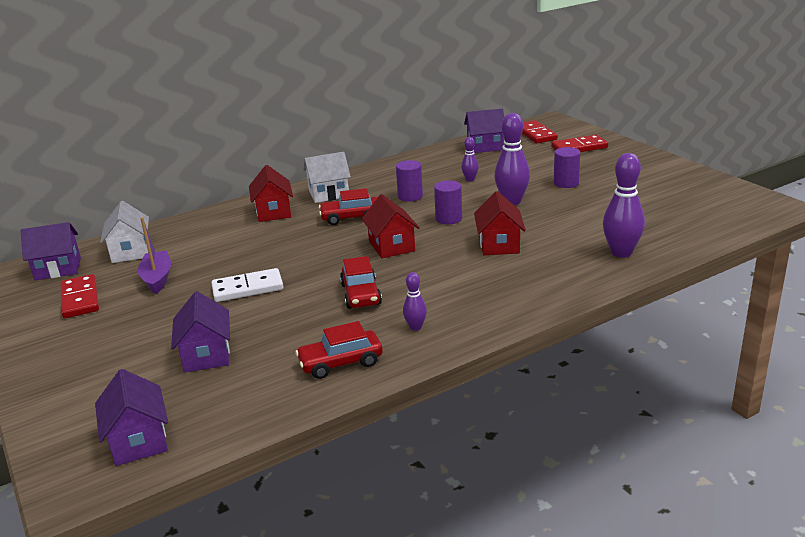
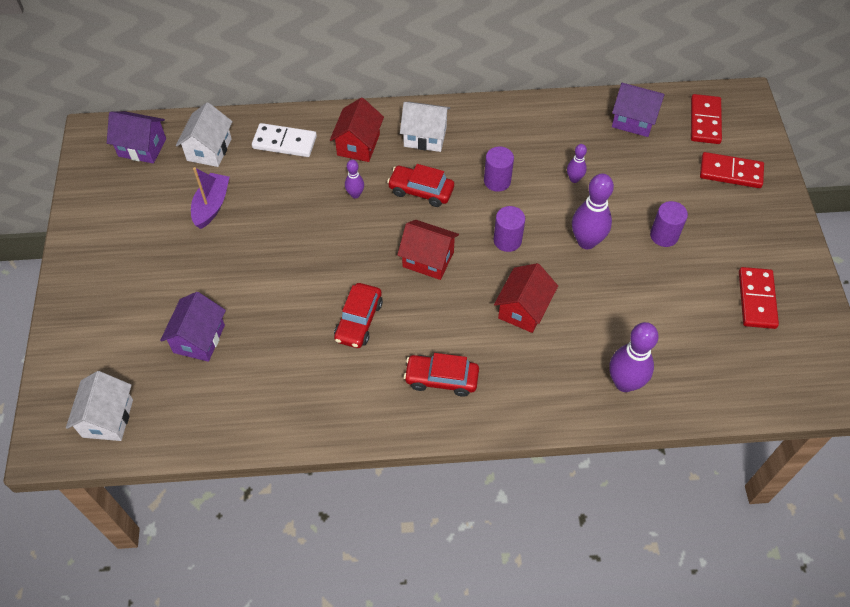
camera: 25 degrees right, 30 degrees up
(80, 299) = (141, 205): red domino -> red domino (757, 299)
(139, 441) = (108, 418): purple house -> white house
(247, 288) = (274, 260): white domino -> white domino (284, 142)
(341, 363) = (290, 406): red car -> red car (441, 379)
(391, 246) = (428, 259): red house -> red house turned 75 degrees counterclockwise
(415, 327) = (374, 392): purple bowling pin -> purple bowling pin (355, 194)

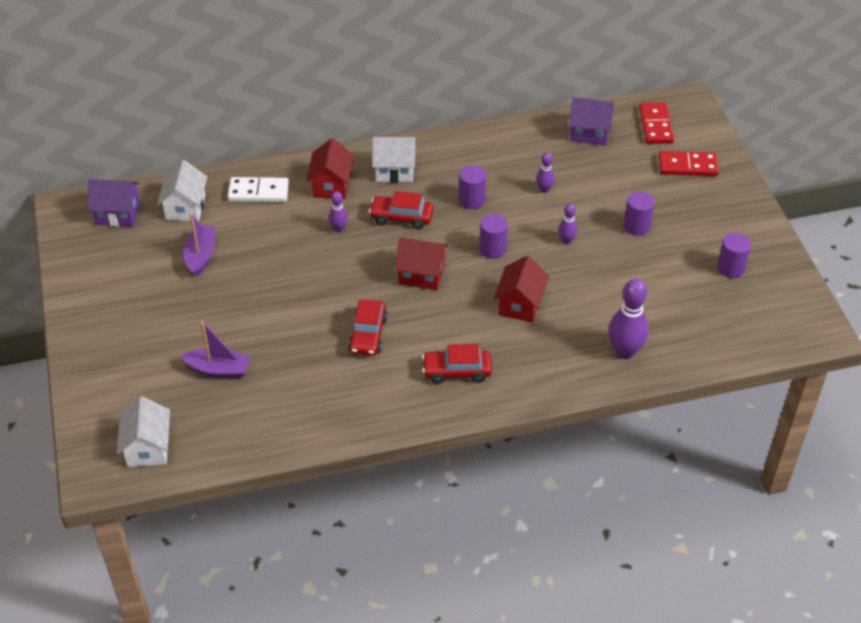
camera: 10 degrees left, 10 degrees down
(199, 339) = (218, 370): purple house -> purple boat
(586, 241) = (566, 240): purple bowling pin -> purple bowling pin, size x0.52
(757, 299) = (730, 268): red domino -> purple cylinder

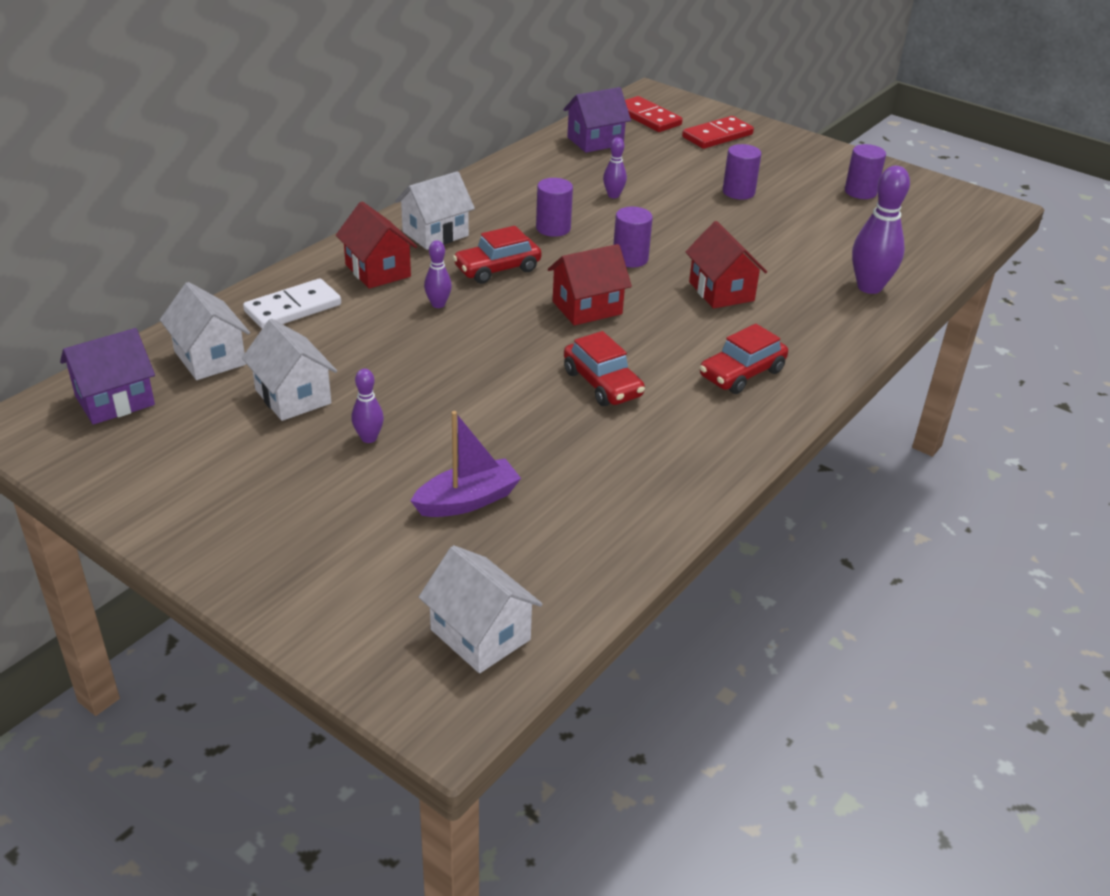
camera: 40 degrees left, 10 degrees down
(201, 256) = (293, 396): purple boat -> white house
(566, 240) = (691, 225): purple bowling pin -> purple bowling pin (369, 438)

